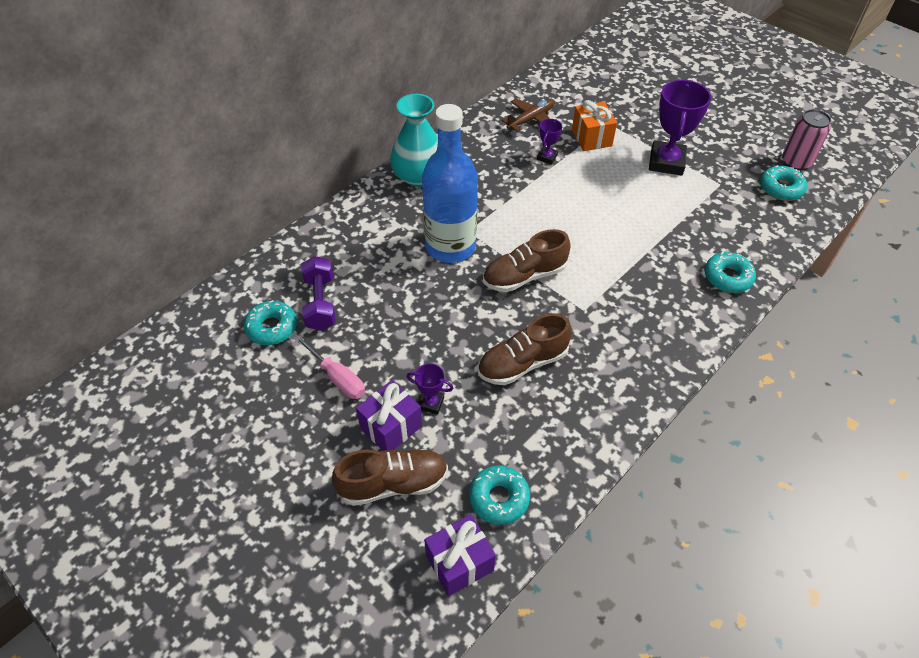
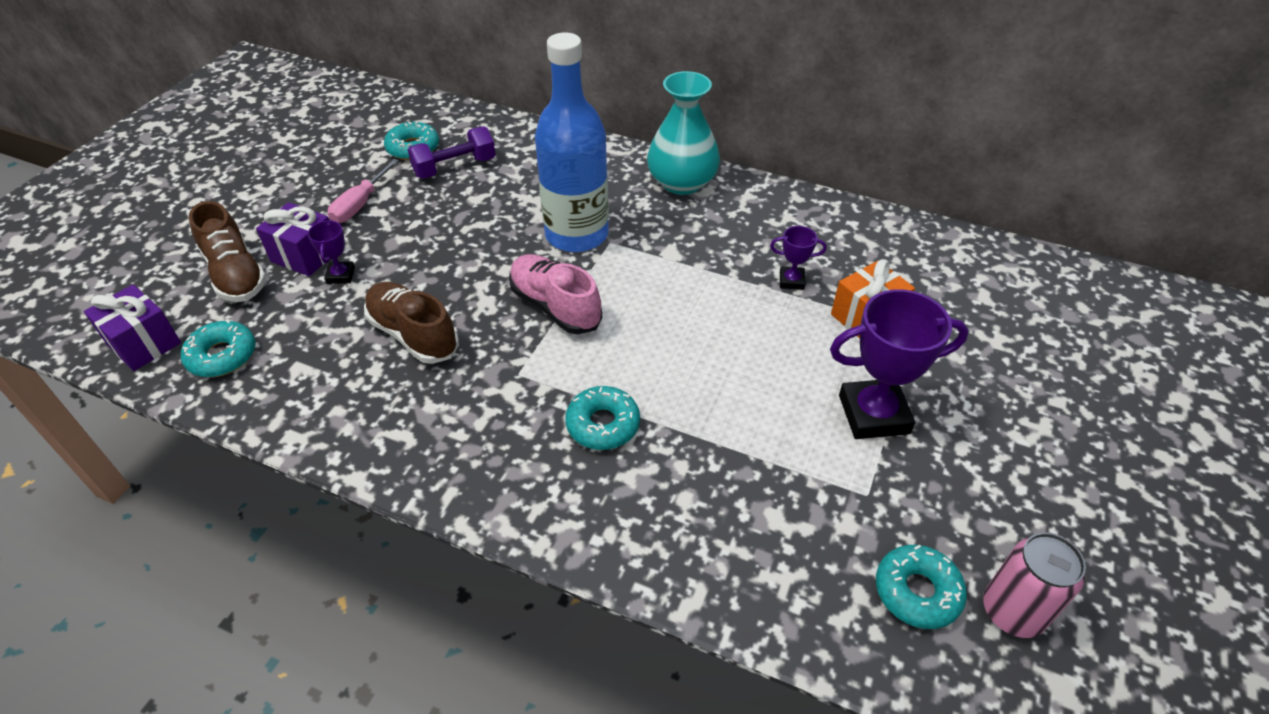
camera: 70 degrees right, 5 degrees down
(524, 276) = (555, 306): brown shoe -> pink shoe
(531, 119) = (860, 249): brown plane -> none
(727, 277) = (648, 533): turquoise donut -> turquoise donut (603, 424)

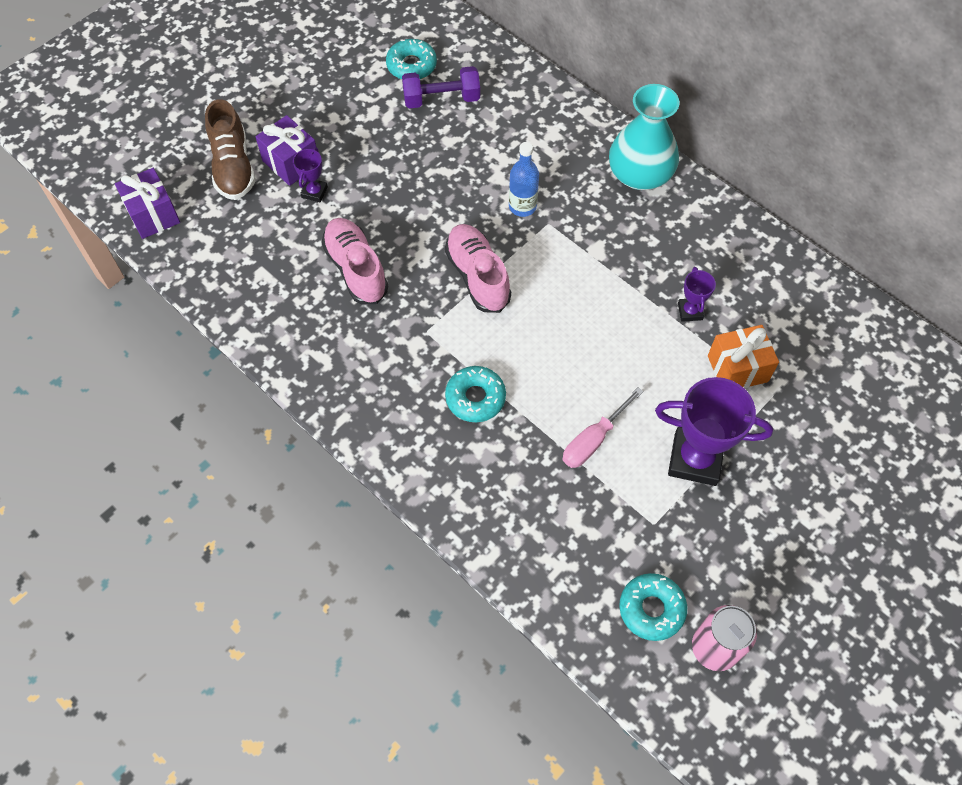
camera: 20 degrees right, 15 degrees up
(222, 356) = (208, 244): turquoise donut -> none
(360, 205) = (348, 120): pink screwdriver -> pink screwdriver (593, 440)
(413, 335) = (356, 269): brown shoe -> pink shoe
(576, 234) = (522, 206): blue bottle -> blue bottle, size x0.48
(791, 281) = (690, 311): purple trophy -> purple trophy turned 60 degrees clockwise

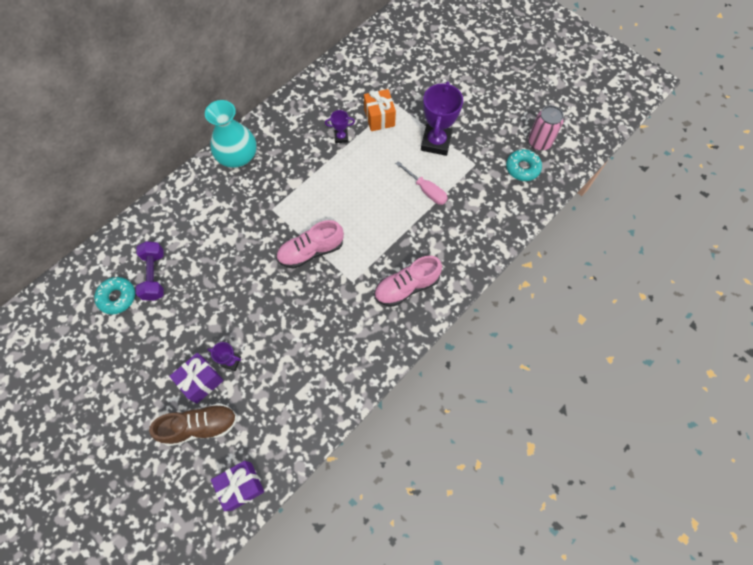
camera: 90 degrees left, 5 degrees up
(356, 269) = (301, 328): pink shoe -> pink shoe (406, 287)
(475, 398) = (400, 252): turquoise donut -> none
(522, 206) = (257, 224): blue bottle -> none

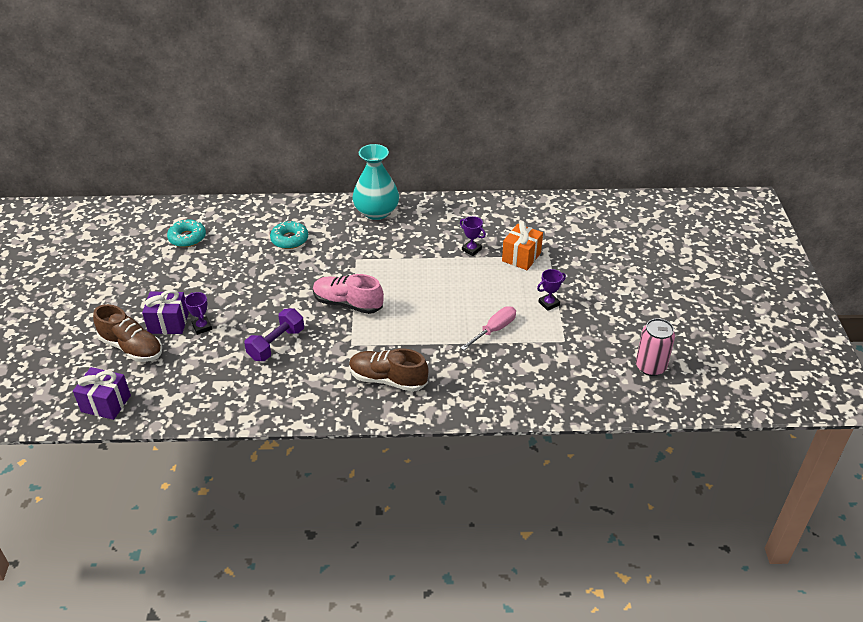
camera: 45 degrees right, 25 degrees down
(154, 275) = (225, 242): purple dumbbell -> purple dumbbell (276, 344)
(406, 287) = (388, 379): pink shoe -> brown shoe
(426, 190) = (494, 329): pink screwdriver -> pink screwdriver turned 135 degrees counterclockwise
(436, 142) = (549, 303): purple trophy -> purple trophy, size x0.49
(522, 168) = (606, 374): turquoise donut -> turquoise donut (289, 239)

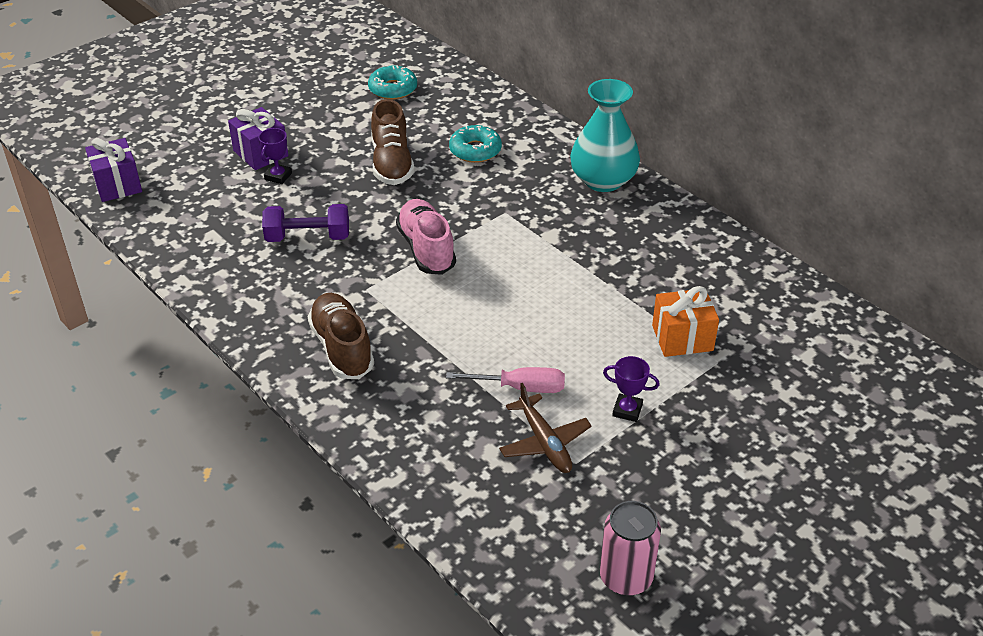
camera: 50 degrees right, 0 degrees up
(132, 347) = (204, 153): brown shoe -> brown shoe (392, 163)
(471, 249) = (639, 289): purple trophy -> none
(540, 343) = (544, 442): none -> brown plane

